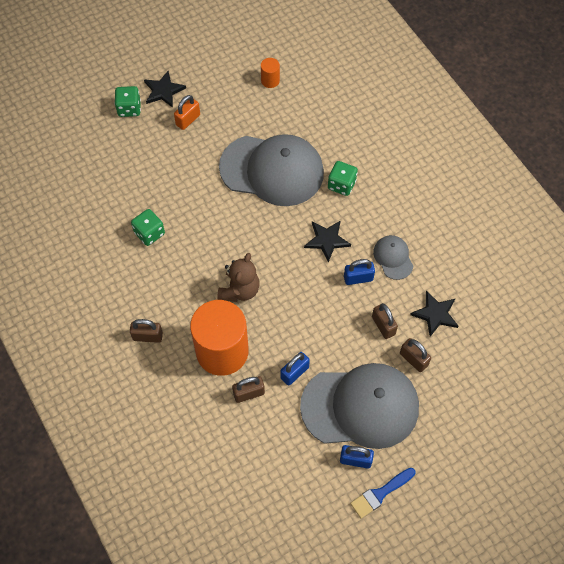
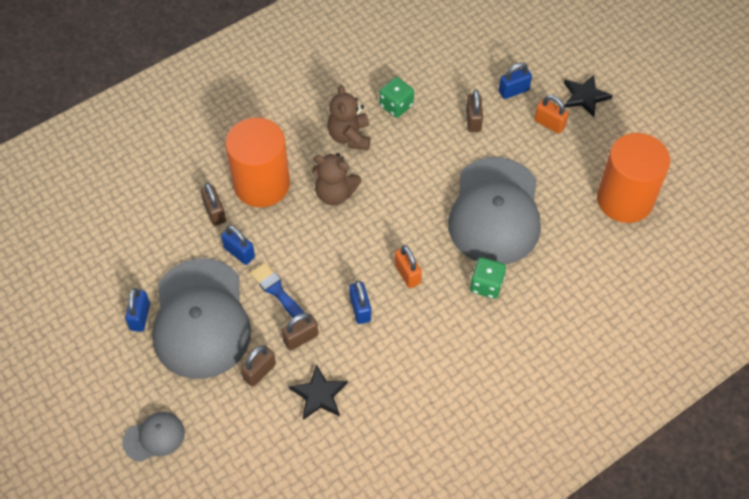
camera: 85 degrees right, 5 degrees down
(129, 108) = (553, 68): green dice -> none
(147, 336) = (275, 118): brown padlock -> brown padlock (473, 120)
(148, 141) = (513, 91): none -> blue padlock
(178, 274) = (349, 136): none -> brown teddy bear
(270, 80) = (624, 199): orange cylinder -> orange cylinder, size x2.44
(327, 240) = (407, 274): black star -> orange padlock
(380, 493) = (102, 342): blue brush -> blue brush (277, 291)
(393, 258) = (391, 346): grey cap -> grey cap (154, 437)

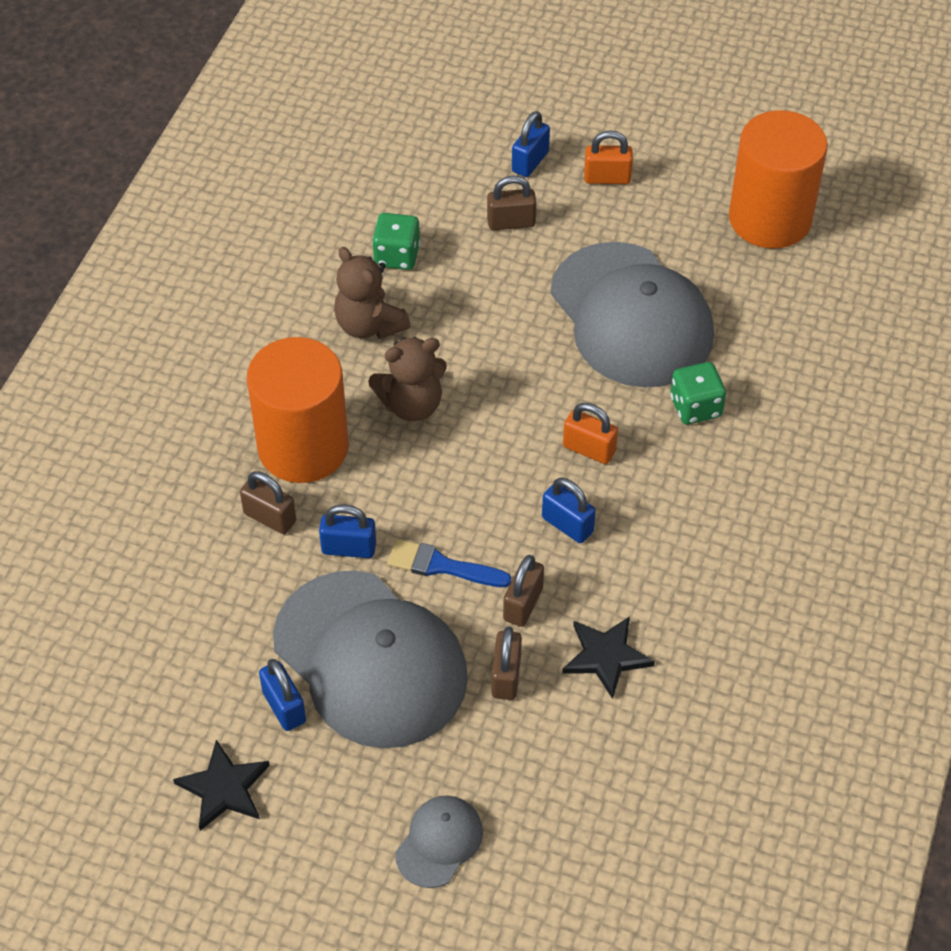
camera: 35 degrees left, 5 degrees down
(473, 120) = (511, 222): brown padlock -> brown padlock turned 60 degrees counterclockwise
(585, 96) = (622, 124): black star -> black star (224, 788)

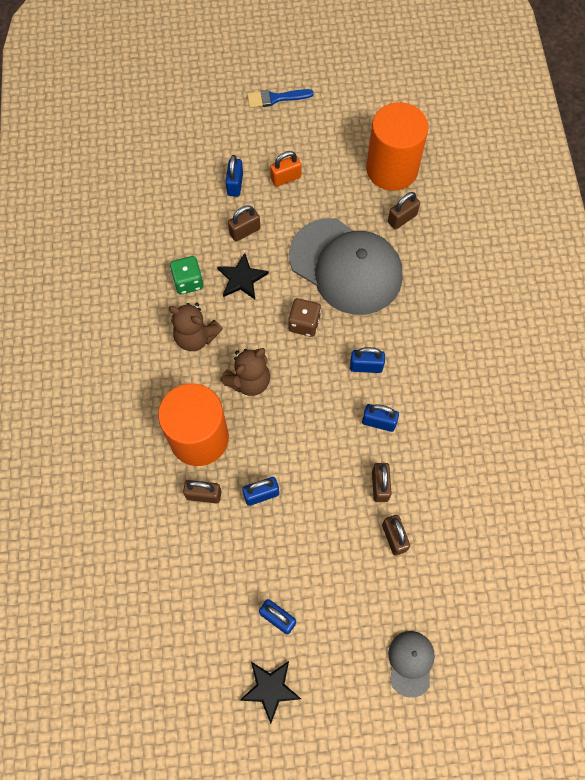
camera: 25 degrees left, 15 degrees up
(370, 659) = (311, 563): grey cap -> none
(441, 566) = (321, 481): blue brush -> blue brush (276, 98)
(530, 364) = (304, 323): none -> brown dice
(589, 449) = (366, 366): orange padlock -> blue padlock
(606, 656) = (442, 498): black star -> black star (242, 278)
(695, 407) = (411, 312): green dice -> none
(749, 285) = (402, 219): none -> brown padlock

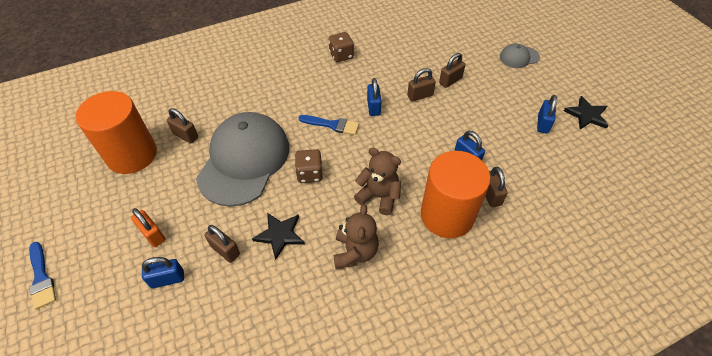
camera: 110 degrees left, 15 degrees down
(188, 282) = (298, 281): green dice -> none
(366, 366) = (332, 125): blue padlock -> blue brush
(488, 416) = (341, 55): none -> brown dice

